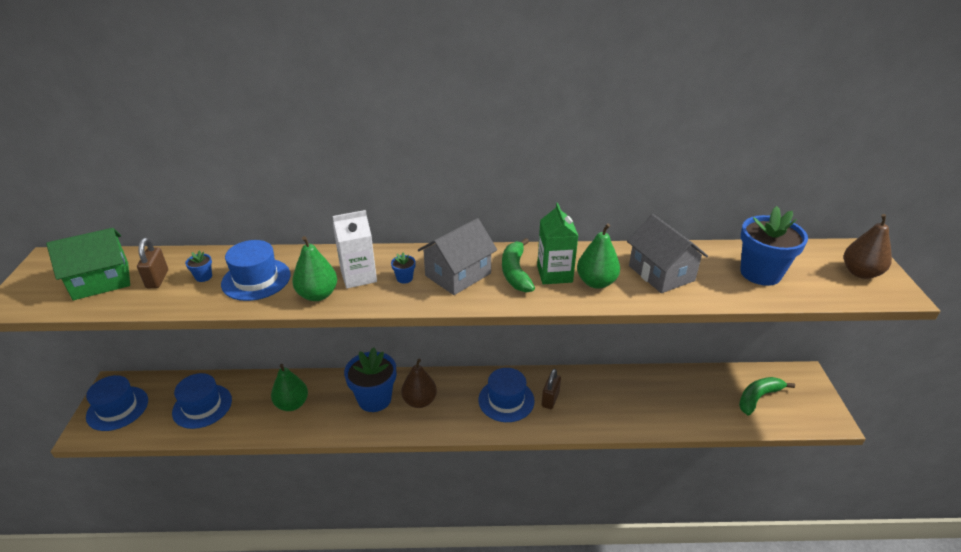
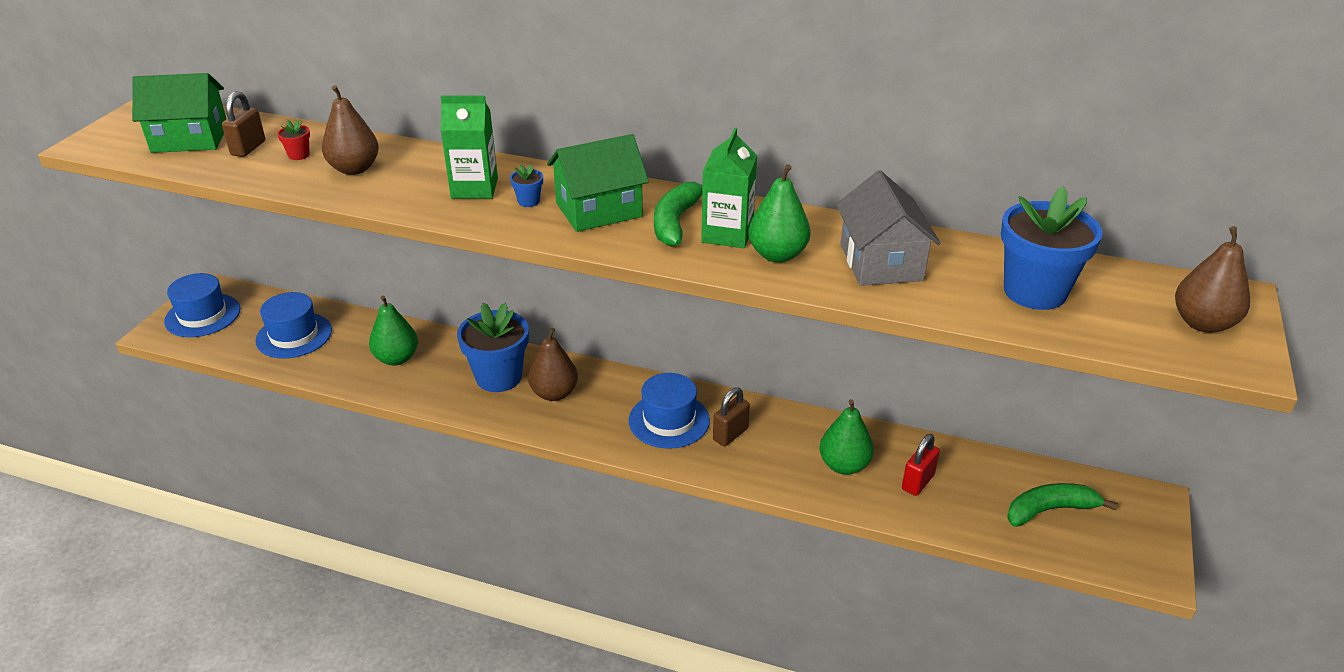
camera: 20 degrees right, 0 degrees up
(203, 277) = (299, 155): blue flower pot -> red flower pot
(256, 279) = (354, 169): blue hat -> brown pear
(317, 295) = (413, 199): green pear -> green pear (844, 465)
(358, 276) = (474, 188): white carton -> green carton
(458, 274) = (599, 210): grey house -> green house
(677, 400) = (918, 482): none -> red padlock

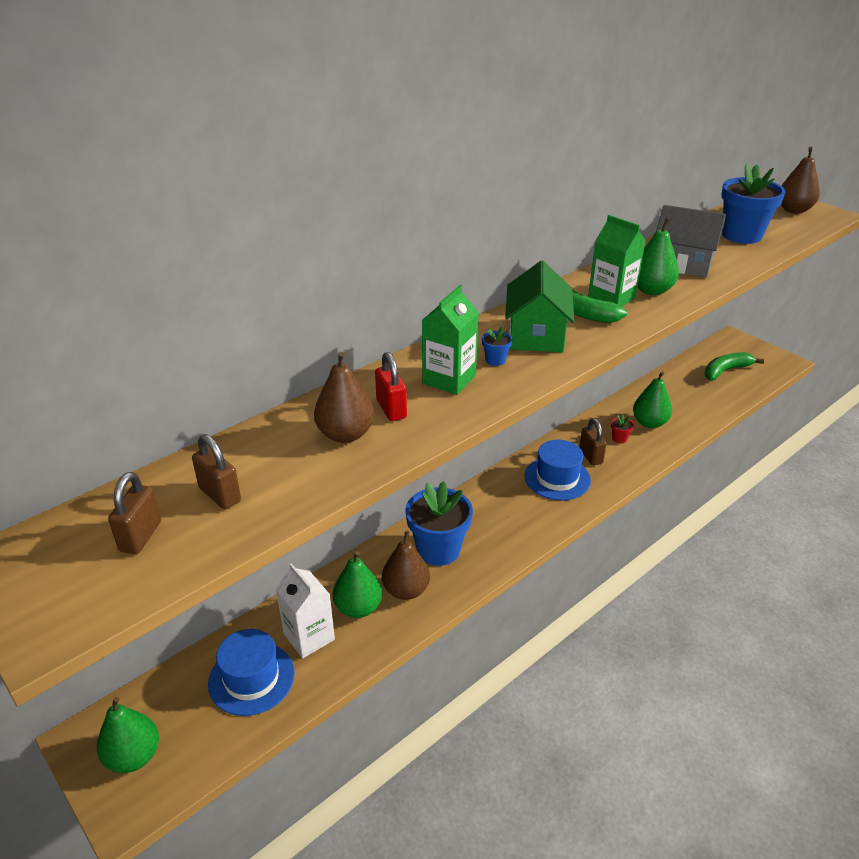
camera: 60 degrees left, 0 degrees up
(190, 138) = (141, 536): green house -> brown padlock
(202, 315) = (133, 756): blue hat -> green pear
(299, 155) = (276, 463): red flower pot -> red flower pot (619, 438)
(350, 346) = (309, 637): none -> white carton
(554, 393) = (484, 525): brown pear -> brown pear (406, 590)
(918, 482) = (680, 403): red padlock -> red padlock (391, 409)
(1050, 510) = (726, 371): green banana -> green banana turned 45 degrees clockwise

